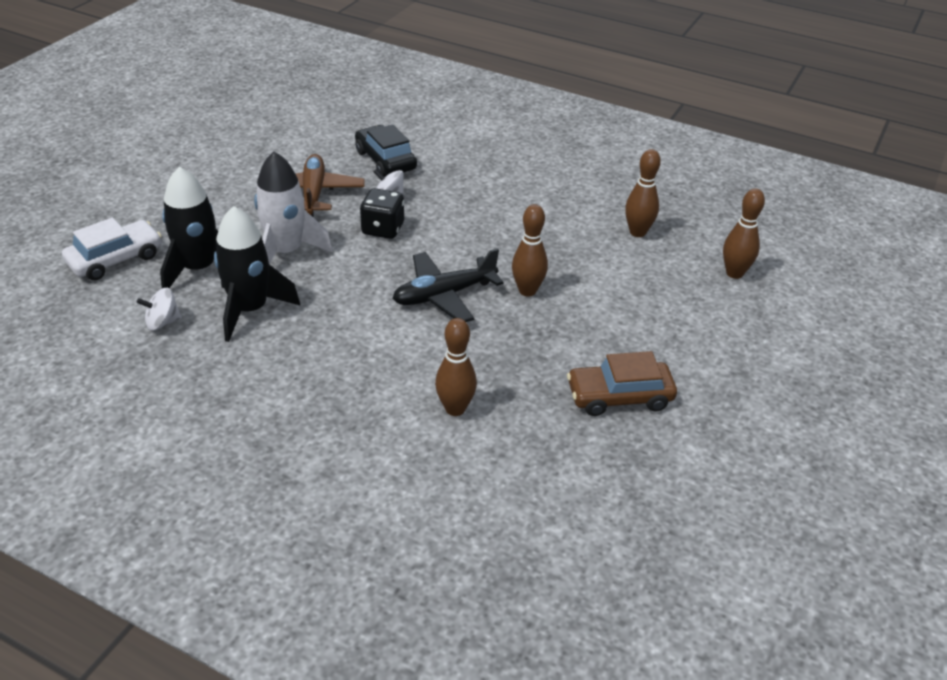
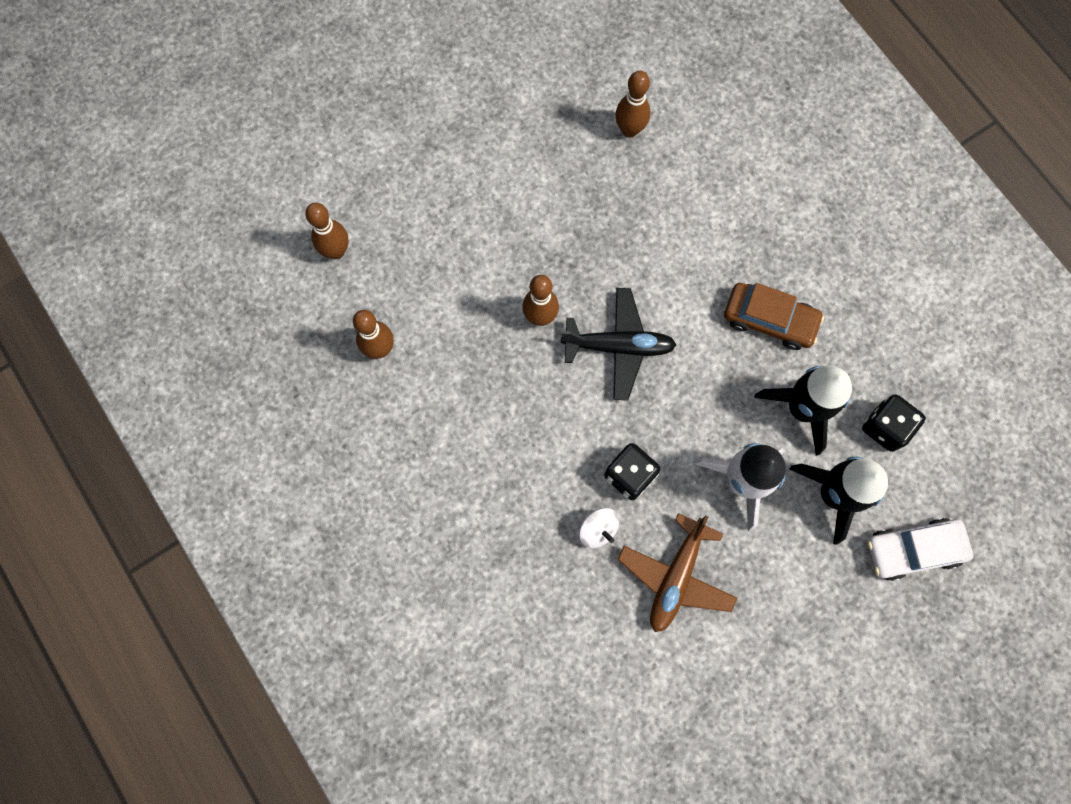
camera: 150 degrees left, 35 degrees up
(162, 322) = (885, 427): white spinning top -> black dice
(385, 160) = (568, 608): black car -> none
(455, 409) = (677, 212): brown bowling pin -> brown bowling pin (629, 130)
(619, 396) = (543, 165): brown car -> brown car (769, 320)

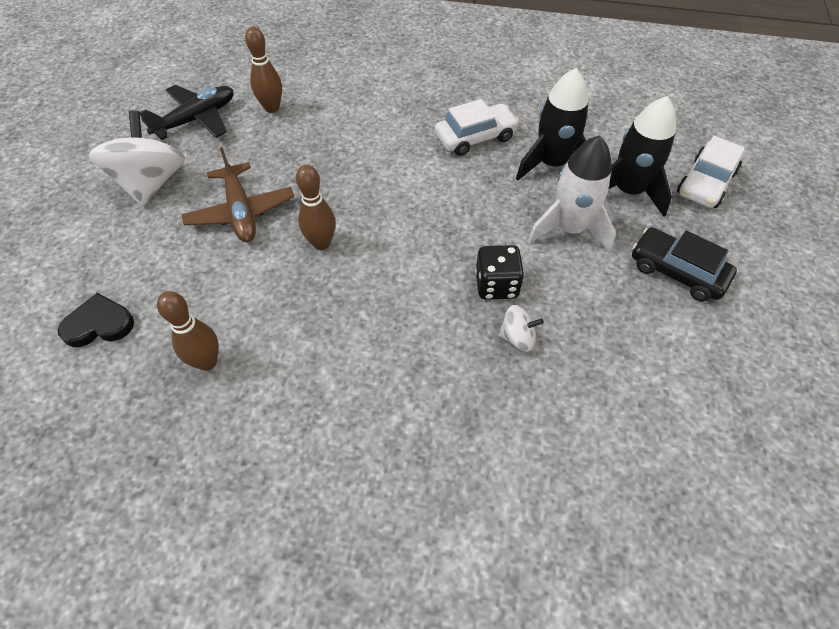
camera: 45 degrees left, 20 degrees down
(336, 251) = (99, 324): brown bowling pin -> black heart
(467, 137) = (151, 183): none -> white spinning top
(618, 346) = (398, 219): black plane -> black plane (196, 119)
(676, 576) = (604, 319): brown plane -> brown plane (241, 212)
(769, 320) = (475, 137): brown car -> white car
(779, 596) = (677, 271): none -> black car
(885, 427) = (607, 138): black dice -> none

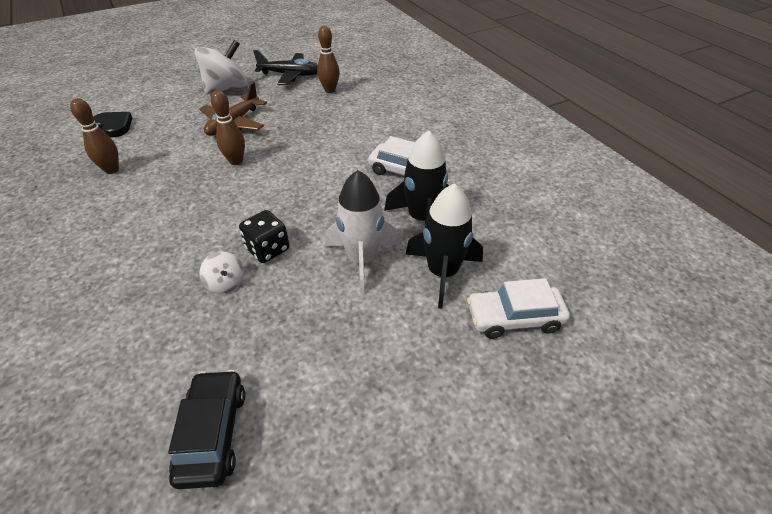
camera: 50 degrees right, 10 degrees down
(677, 271) = (380, 345): black car -> black car (212, 433)

